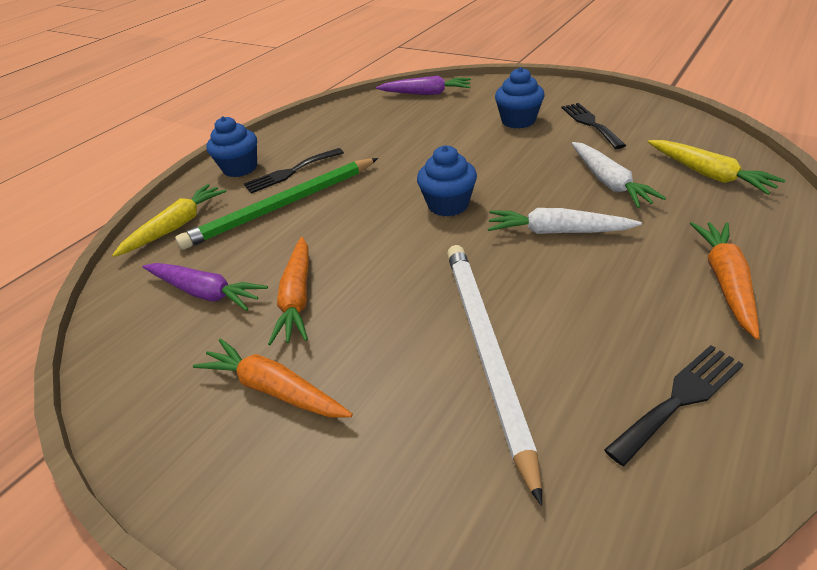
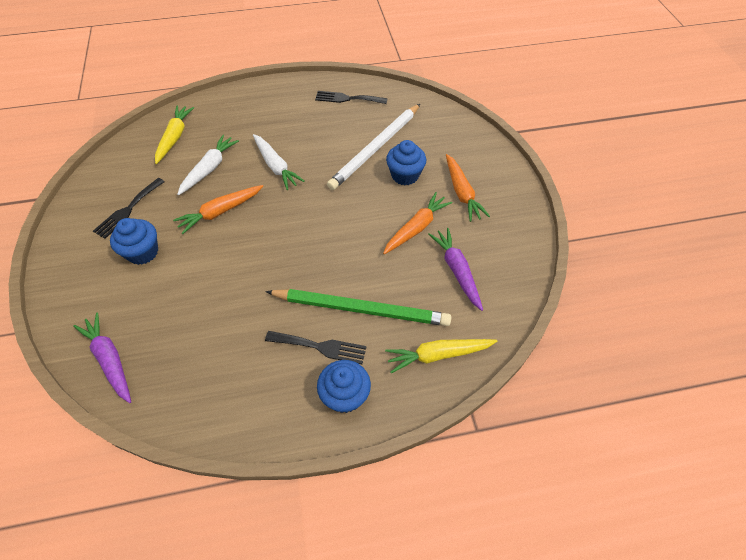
camera: 140 degrees left, 15 degrees up
(448, 205) = (286, 222): blue cupcake -> blue cupcake (405, 175)
(725, 281) = (271, 107): orange carrot -> orange carrot (220, 212)

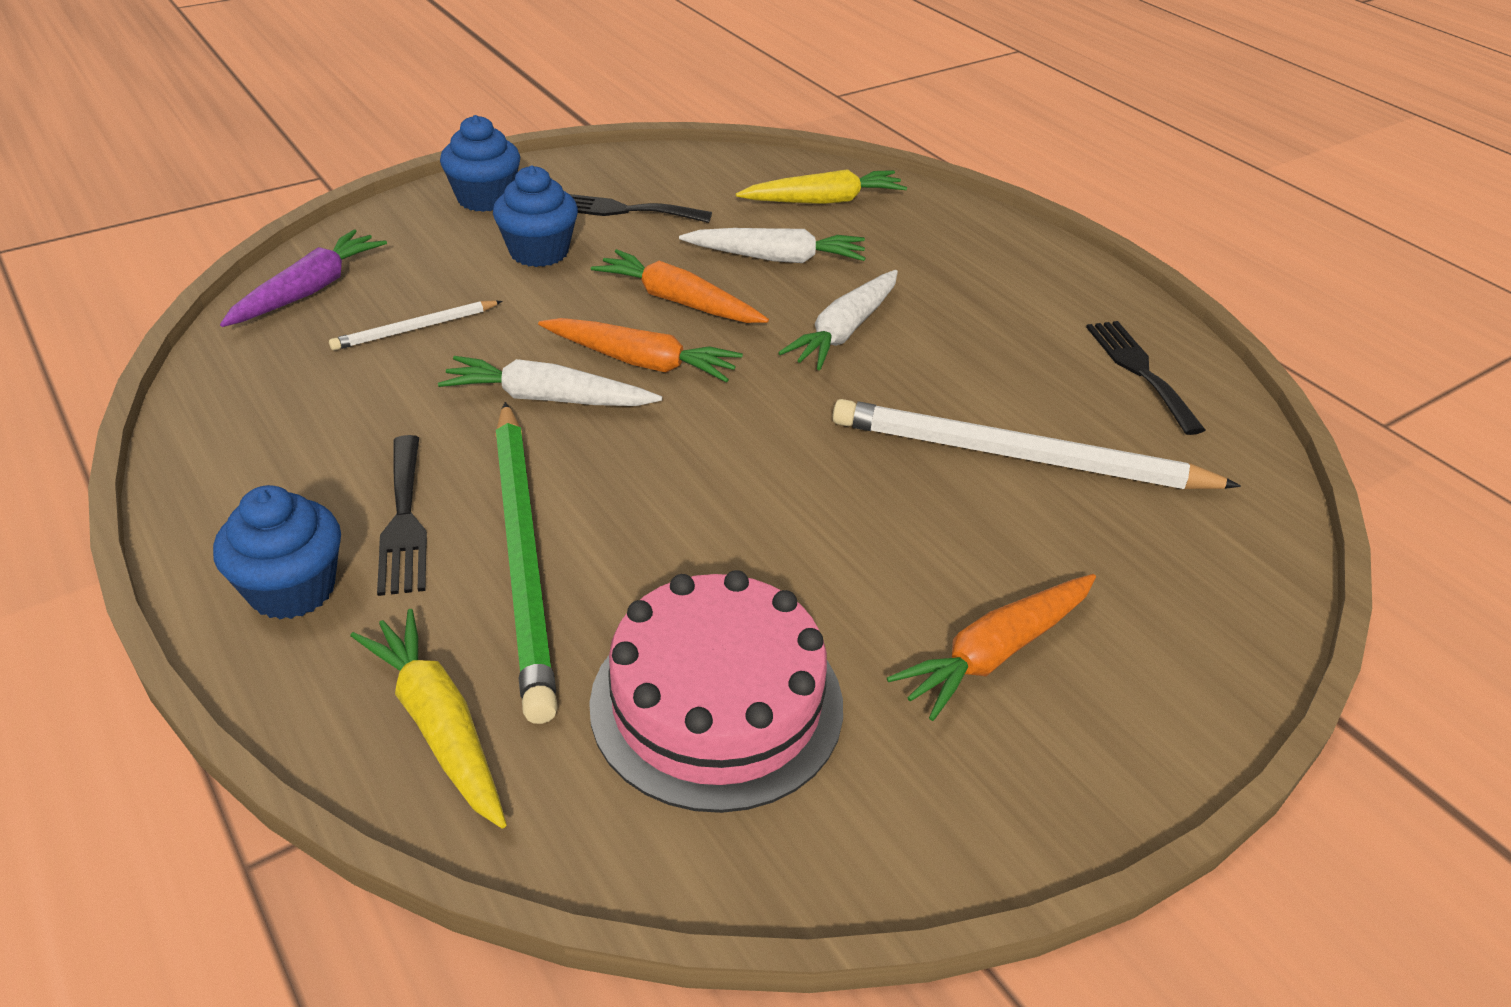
camera: 65 degrees right, 15 degrees down
(178, 317) = (415, 329): none -> white pencil
(264, 277) = (548, 398): none -> white carrot
(405, 175) = (971, 528): blue cupcake -> blue cupcake (485, 198)
(416, 228) = (812, 591): orange carrot -> orange carrot (641, 362)
(457, 271) = (716, 703): purple carrot -> pink cake

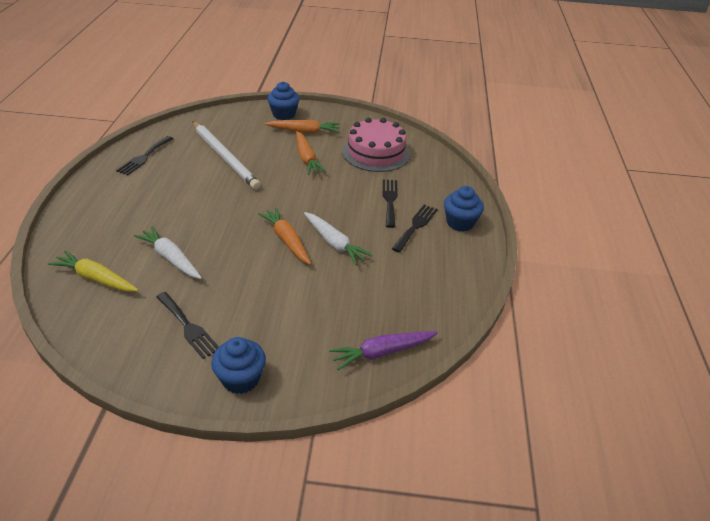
camera: 140 degrees left, 0 degrees up
(415, 329) = (353, 301): white pencil -> none
(439, 725) = (441, 177): yellow carrot -> none
(524, 556) = (390, 200): green pencil -> black fork
(539, 252) = (259, 319): blue cupcake -> blue cupcake (284, 115)
(678, 301) = (239, 258): orange carrot -> orange carrot (306, 158)
(844, 331) = (202, 215): white carrot -> none

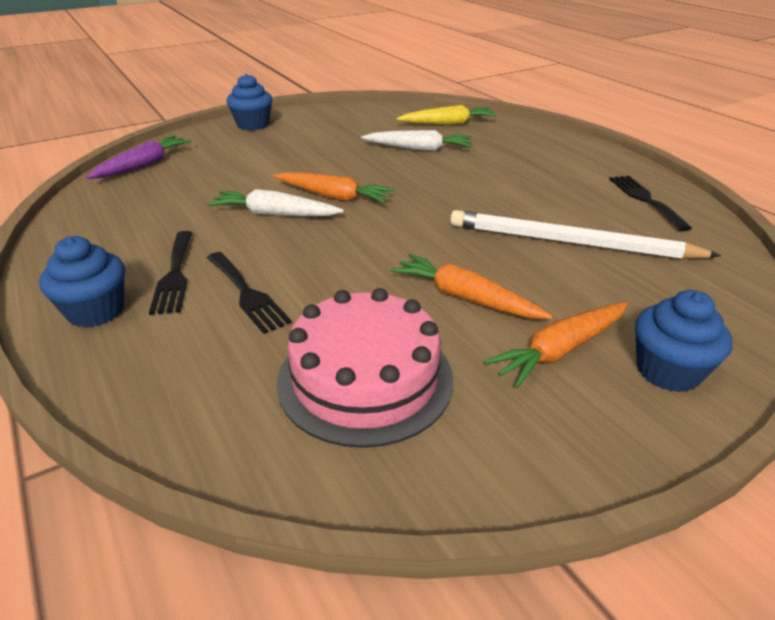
camera: 145 degrees right, 5 degrees down
(188, 327) = (330, 129): black fork -> none

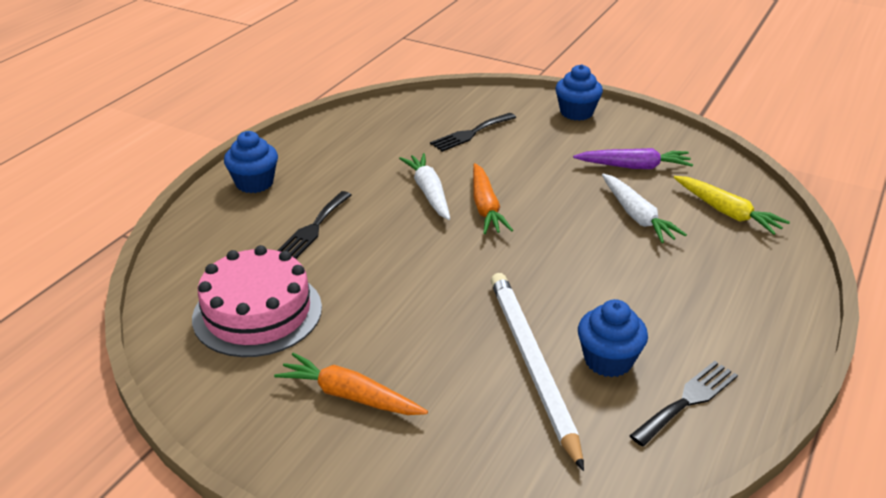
camera: 60 degrees right, 0 degrees up
(144, 165) = (445, 105): purple carrot -> purple carrot (634, 167)
(174, 275) = (313, 190): black fork -> black fork (471, 133)
(465, 298) = (386, 327): orange carrot -> none
(668, 371) = (363, 463): blue cupcake -> blue cupcake (608, 360)

